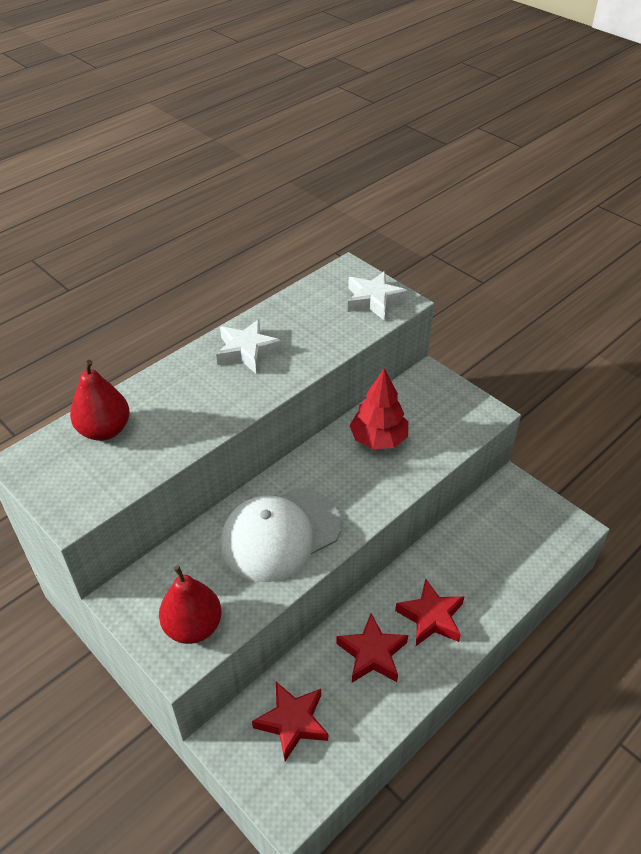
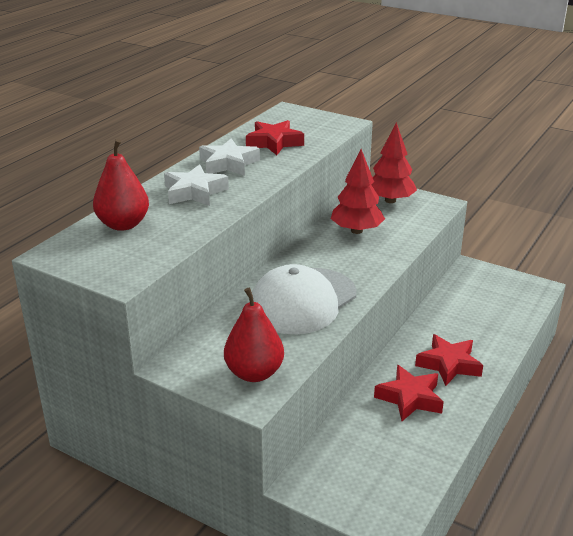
camera: 15 degrees left, 15 degrees down
(292, 722) = (361, 459): red star -> red star (274, 143)
(374, 300) = (321, 124): white star -> white star (194, 192)
(434, 398) = (390, 200): none -> red tree

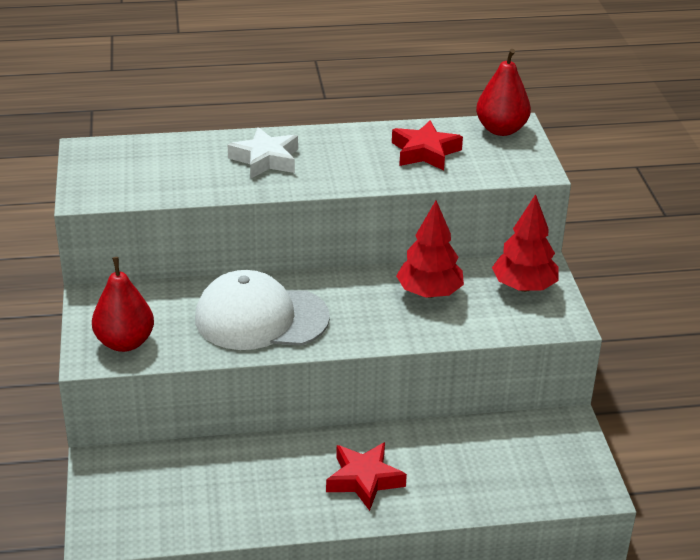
camera: 50 degrees right, 5 degrees up
(123, 224) = (166, 155): red pear -> red pear (501, 129)
(228, 164) = (344, 150): white star -> none
(410, 398) = (281, 476): red star -> none

